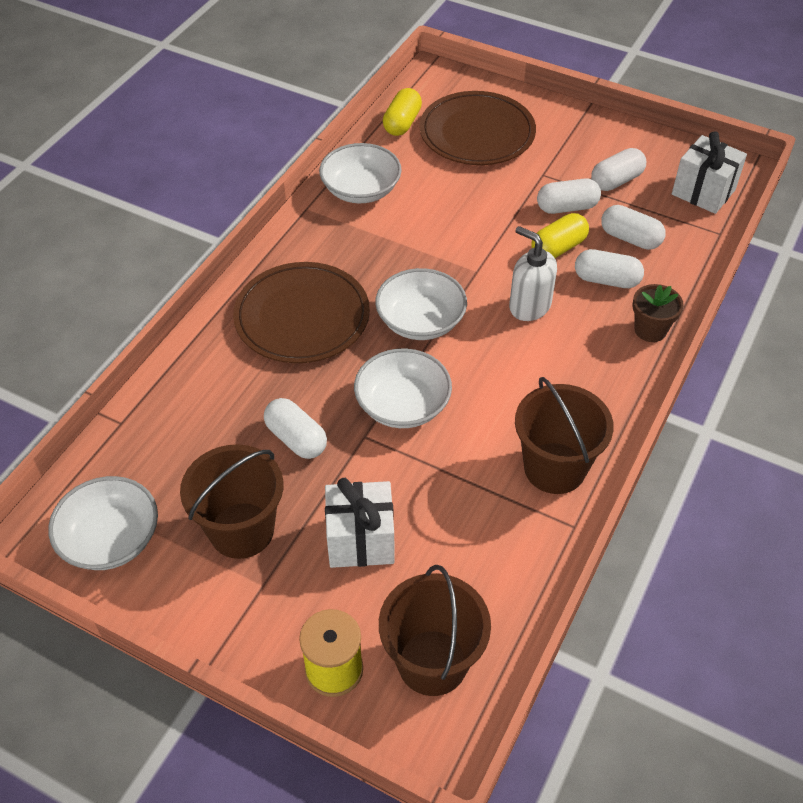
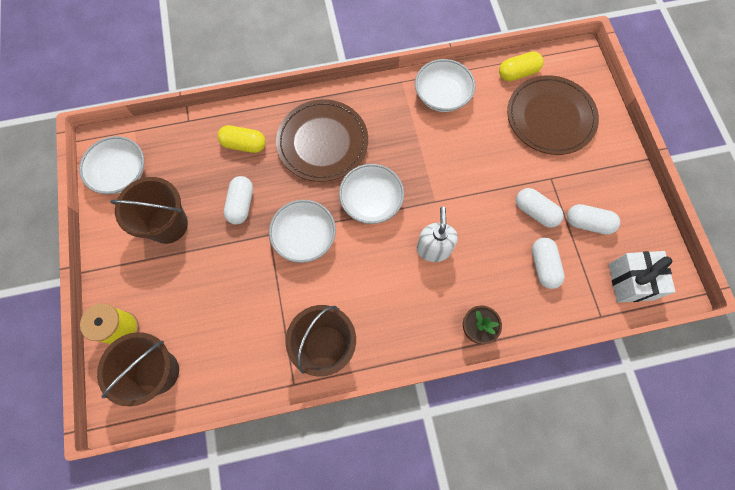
camera: 50 degrees right, 20 degrees up
(360, 540) = (203, 283): white gift -> none
(558, 248) = (495, 231): yellow capsule -> yellow capsule (244, 144)
(606, 280) = (494, 276): white capsule -> none

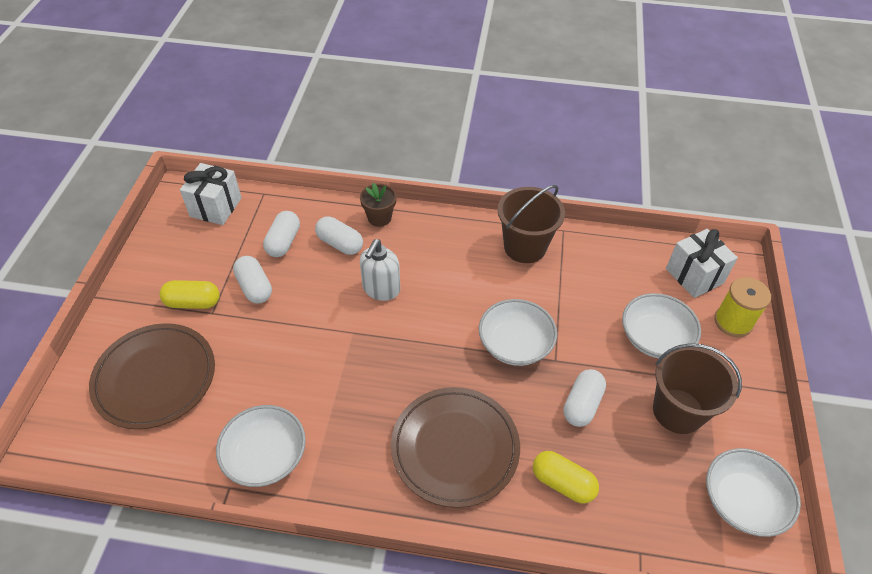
camera: 160 degrees left, 20 degrees down
(157, 372) = (694, 276): brown bucket -> white gift
(371, 201) = (424, 356): white bowl -> white bowl (655, 338)
(518, 73) = (145, 451): yellow capsule -> yellow capsule (193, 302)
(588, 223) = (211, 261): white capsule -> white capsule (340, 244)

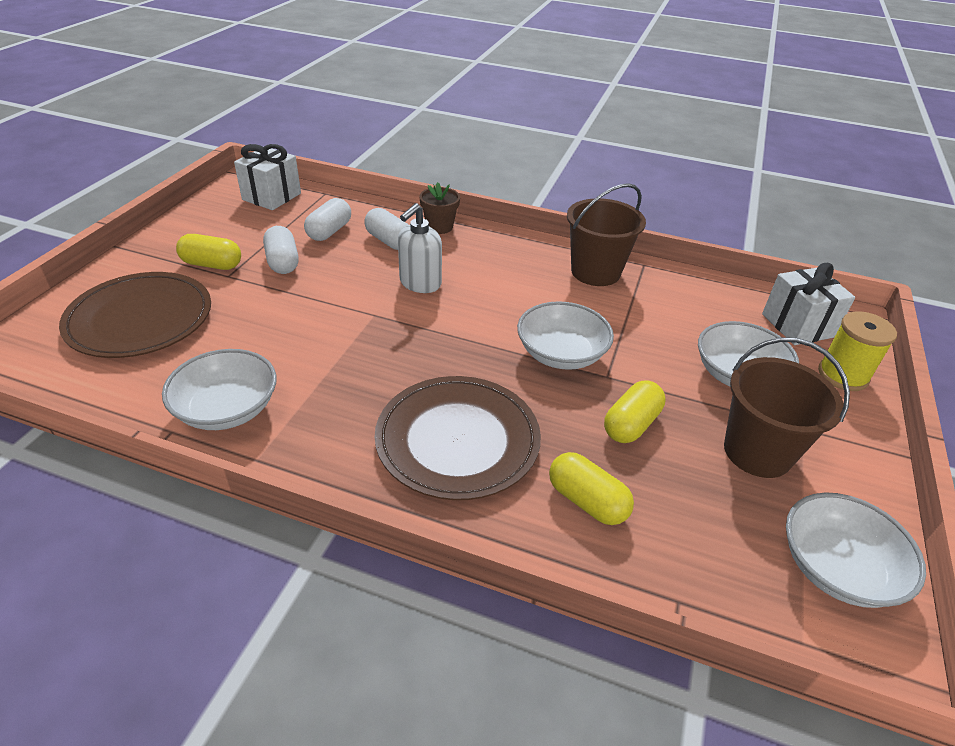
camera: 10 degrees right, 10 degrees down
(582, 404) = (631, 424): white capsule -> yellow capsule

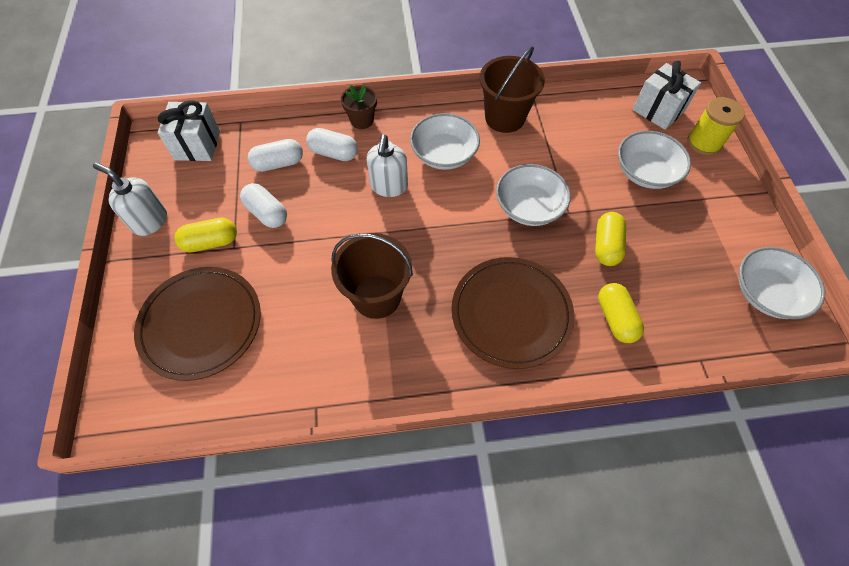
camera: 25 degrees left, 20 degrees up
(178, 232) = (150, 221): none -> white soap dispenser
(227, 409) = (340, 369): white bowl -> white bowl (444, 154)
(329, 231) = (278, 163): white capsule -> white capsule turned 75 degrees clockwise
(587, 501) = (615, 318): yellow capsule -> yellow capsule turned 60 degrees clockwise
(757, 452) = (687, 230): brown bucket -> brown bucket (376, 296)

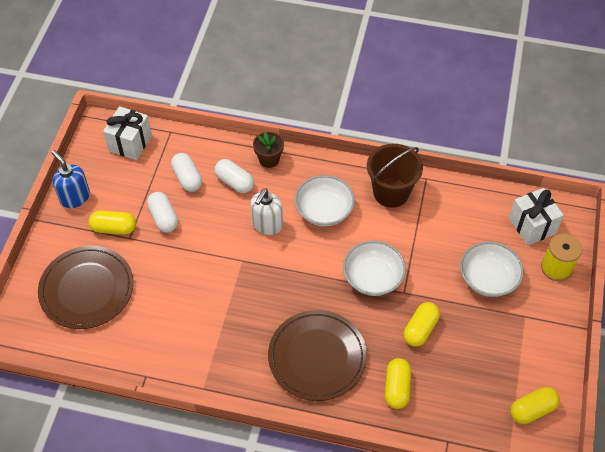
camera: 20 degrees right, 5 degrees down
(150, 221) = (75, 197): white soap dispenser -> blue soap dispenser
(278, 163) = (187, 178): white capsule -> white capsule turned 60 degrees clockwise
(376, 296) = (221, 310): brown bucket -> none
(766, 293) = (532, 410): white bowl -> yellow capsule

